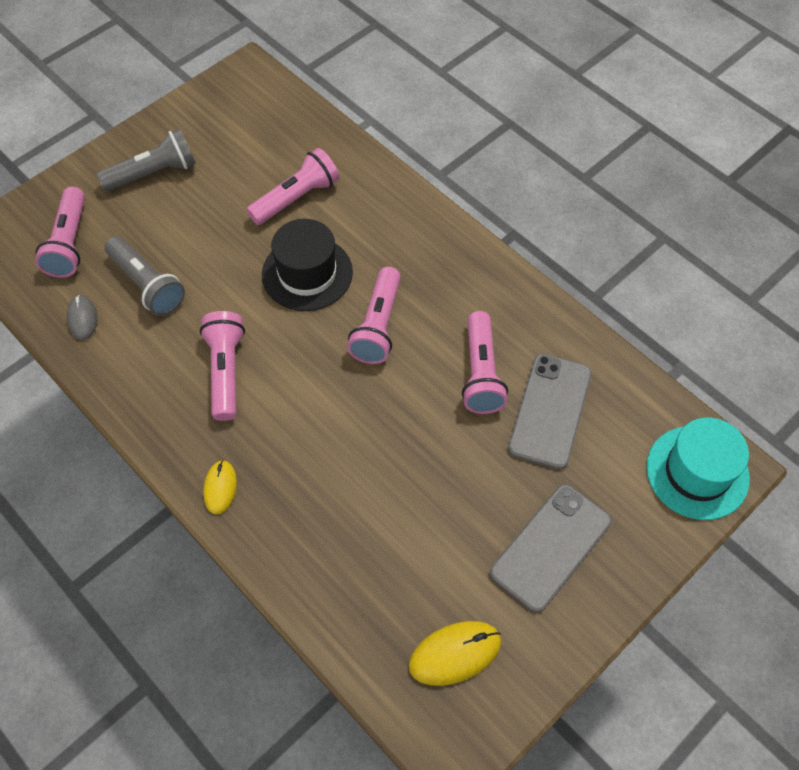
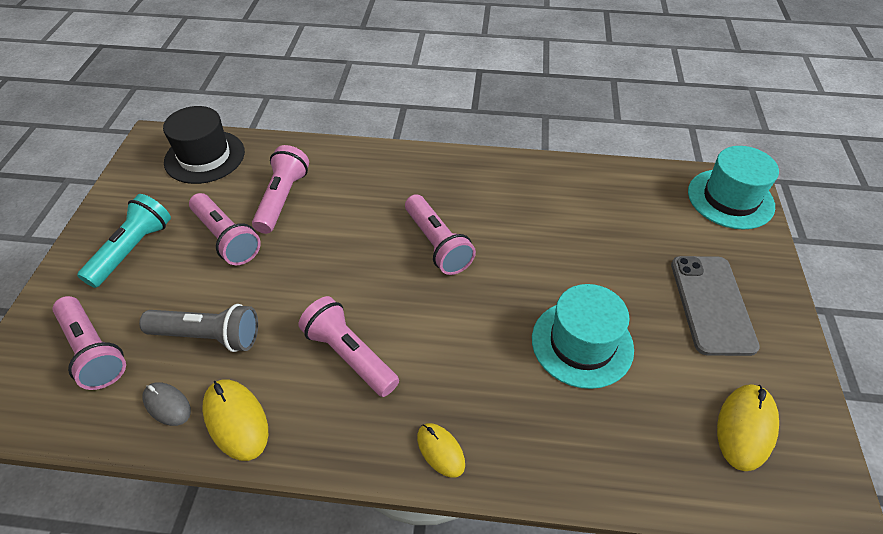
camera: 40 degrees left, 10 degrees down
(113, 363) = (236, 420): none -> yellow mouse
(153, 173) = (132, 250): grey flashlight -> turquoise flashlight
(307, 273) = (344, 243): black hat -> black hat (205, 157)
(403, 493) = (582, 343): none -> turquoise hat
(481, 373) = (541, 228): pink flashlight -> pink flashlight (227, 238)
(550, 411) = (610, 221): grey phone -> none

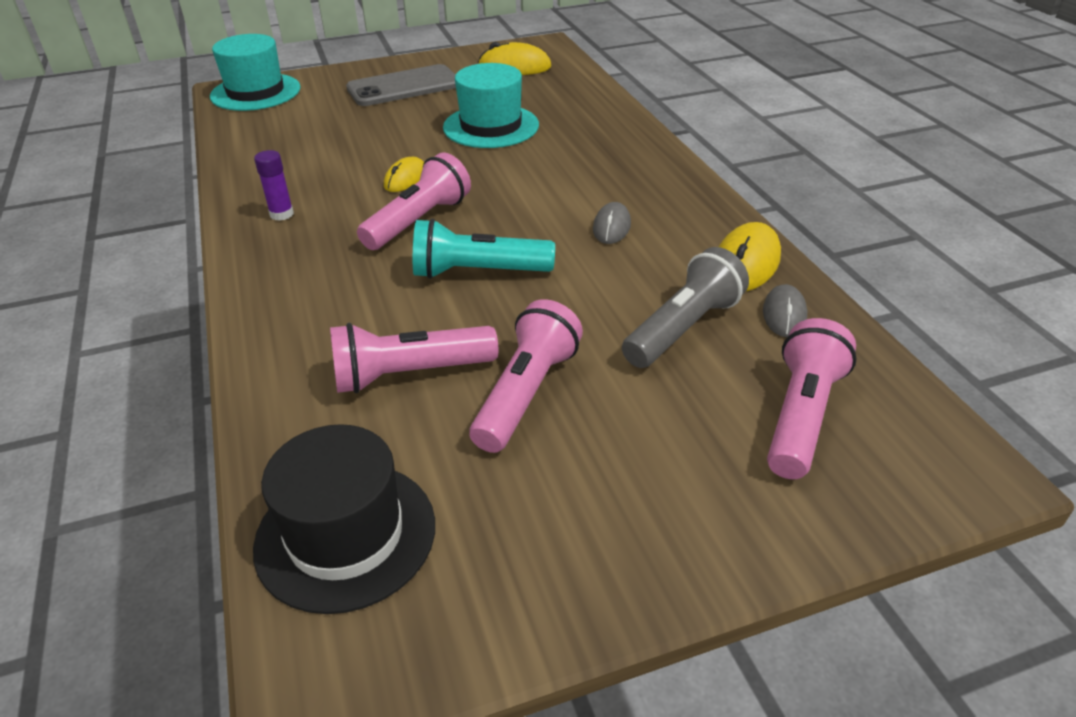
camera: 115 degrees left, 10 degrees down
(132, 250) = (626, 490): turquoise flashlight -> turquoise flashlight (478, 272)
(208, 336) = (683, 328): grey flashlight -> grey flashlight turned 60 degrees clockwise
(349, 355) = (611, 227): pink flashlight -> grey mouse
(440, 451) = (652, 159): yellow mouse -> yellow mouse (406, 178)
(492, 180) = (282, 214): none -> purple glue stick

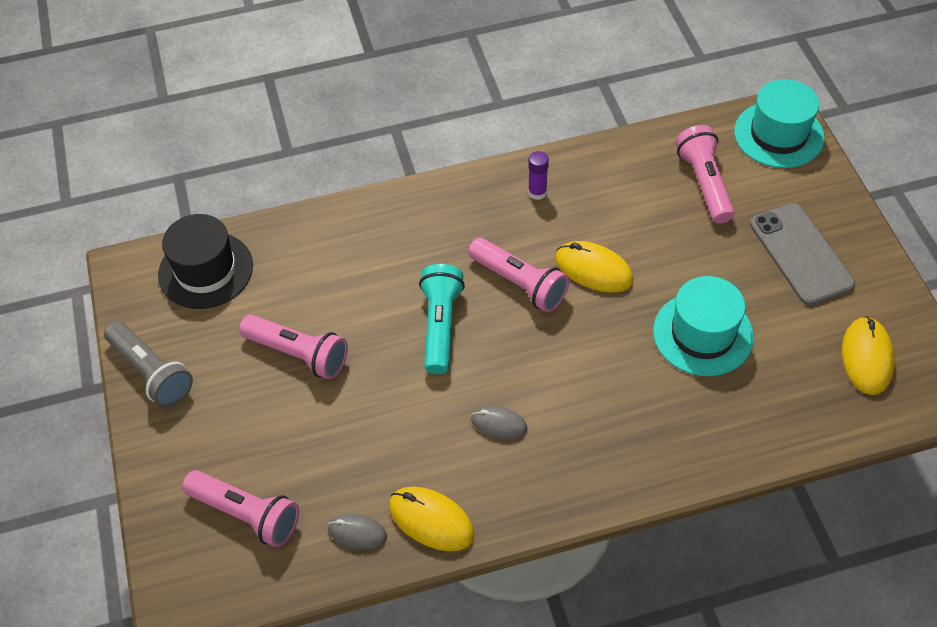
camera: 95 degrees right, 15 degrees up
(406, 178) = (593, 270): yellow mouse -> yellow mouse, size x1.57
(409, 374) = (328, 290): pink flashlight -> pink flashlight (704, 183)
(683, 328) = (351, 457): grey flashlight -> grey flashlight (151, 372)

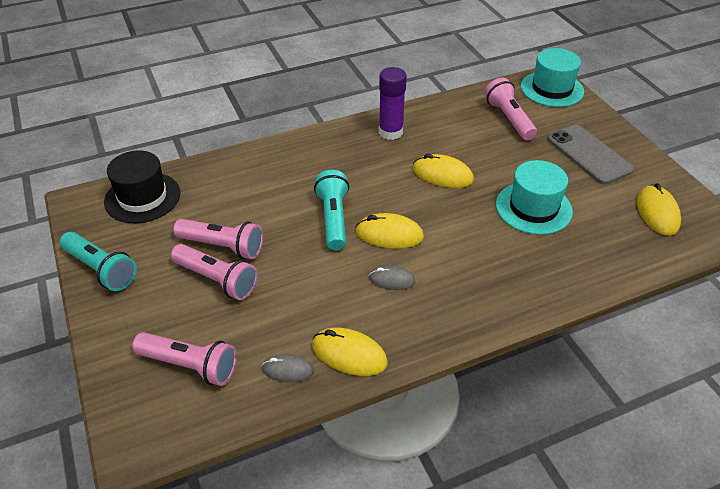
camera: 10 degrees left, 10 degrees down
(151, 372) = (101, 269): grey flashlight -> turquoise flashlight
(507, 357) = (389, 234): none -> yellow mouse
(519, 283) = (389, 187): pink flashlight -> pink flashlight (217, 279)
(537, 192) = (390, 132): purple glue stick -> purple glue stick, size x1.76

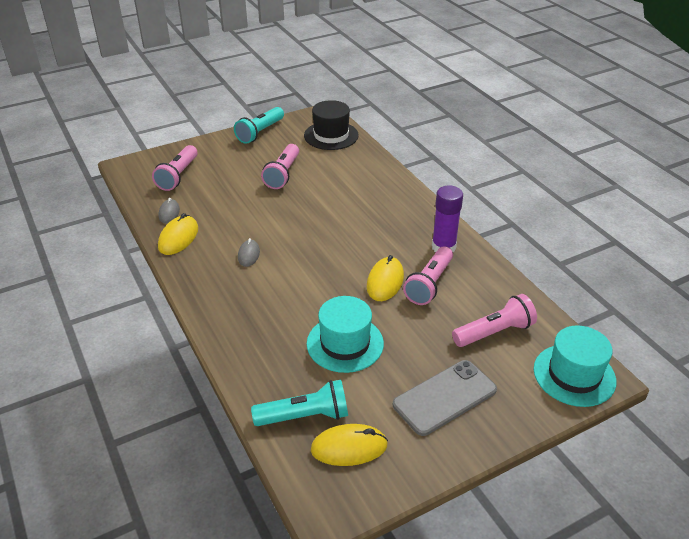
camera: 85 degrees right, 5 degrees down
(217, 279) = (250, 176): pink flashlight -> pink flashlight (429, 284)
(333, 219) = (317, 221): turquoise flashlight -> turquoise flashlight (305, 416)
(389, 234) = (300, 251): yellow mouse -> none

